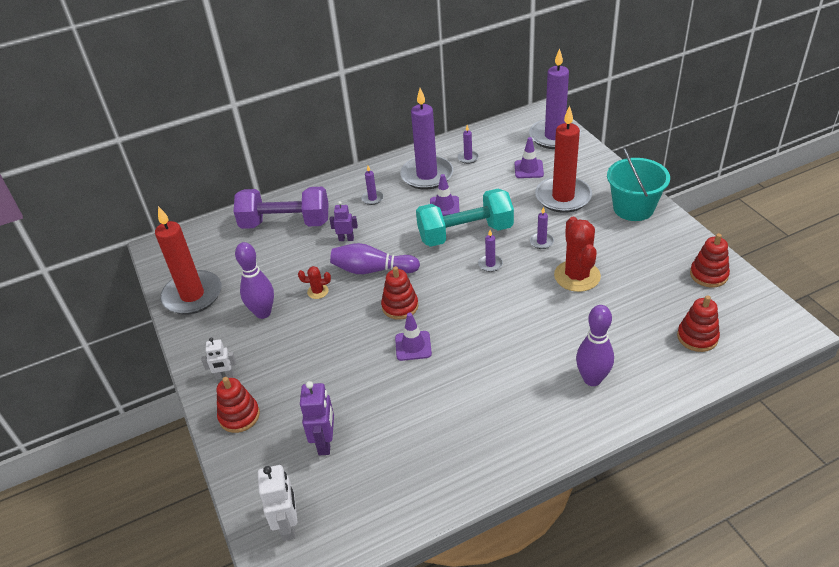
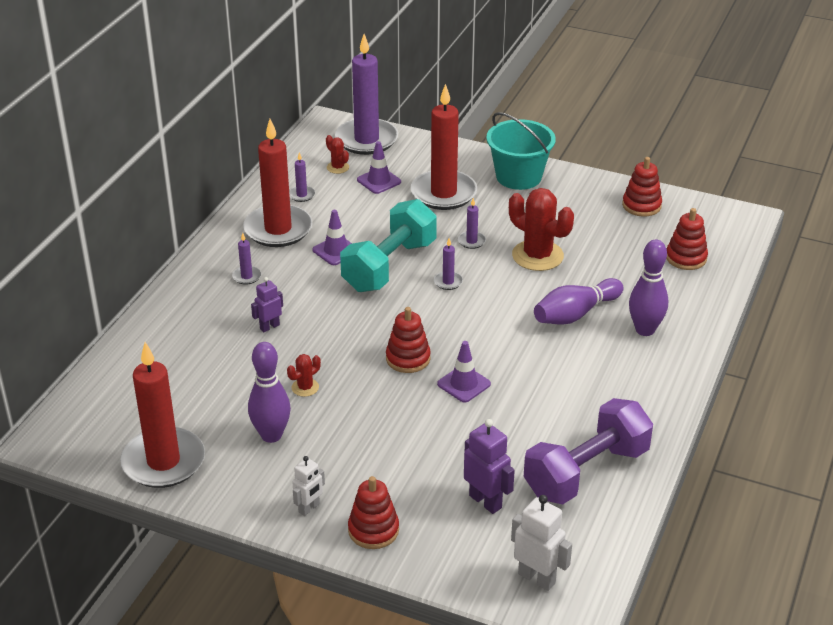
camera: 45 degrees left, 5 degrees down
(285, 223) = (176, 344): purple dumbbell -> purple dumbbell (586, 472)
(372, 270) = (337, 341): purple bowling pin -> purple bowling pin (575, 314)
(427, 175) = (278, 229): purple candle -> red candle
(512, 148) = (337, 167): none -> red cactus

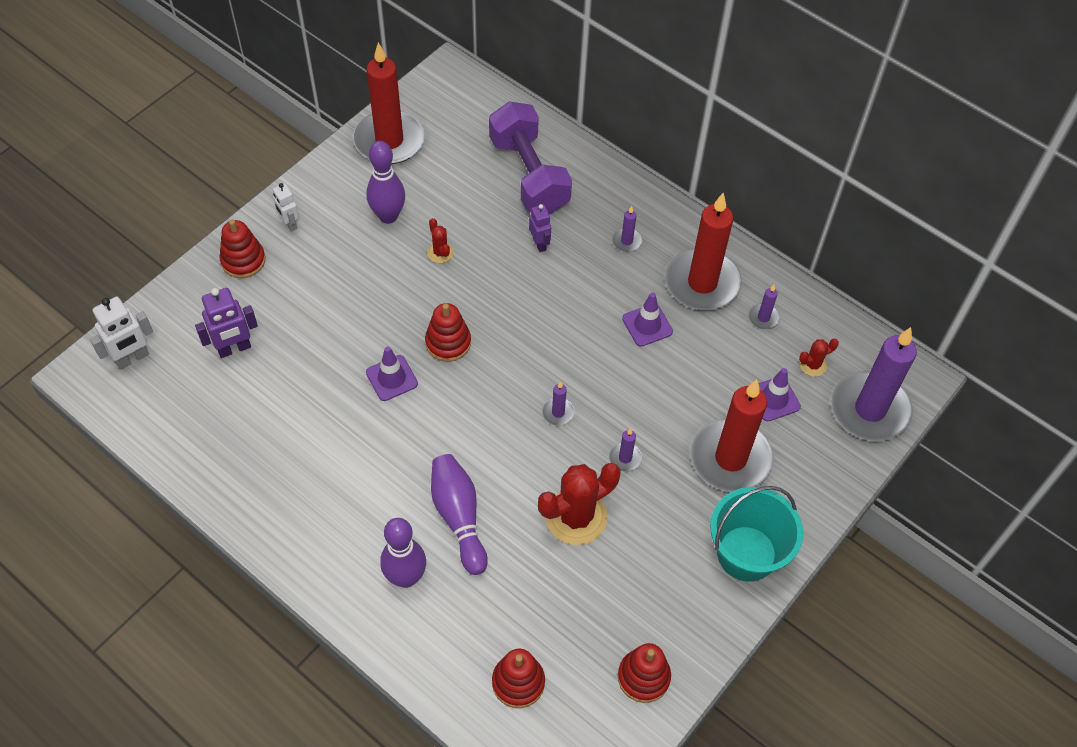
camera: 105 degrees right, 20 degrees up
(389, 266) = (604, 366): turquoise dumbbell -> none
(586, 472) = (229, 440): purple dumbbell -> purple dumbbell (529, 175)

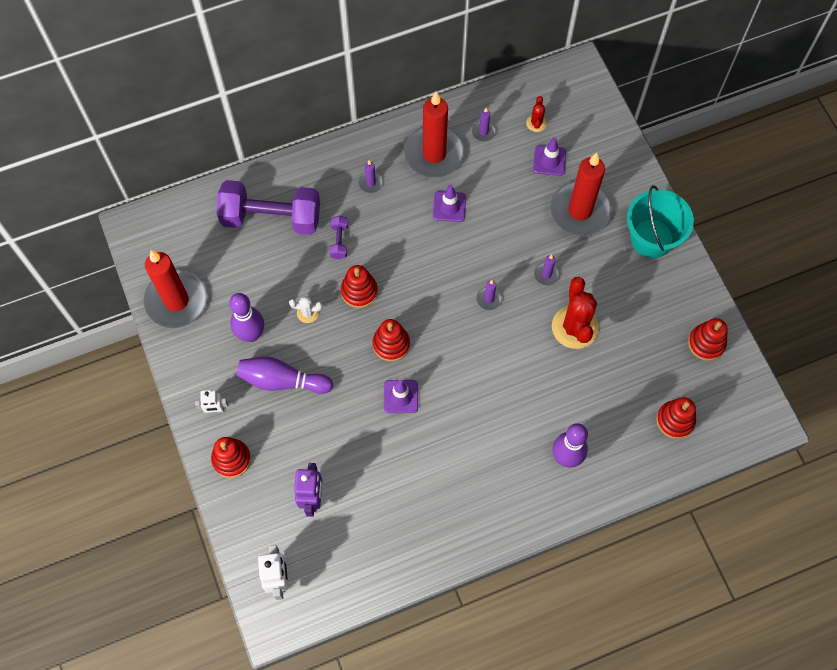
camera: 60 degrees left, 10 degrees up
(440, 253) = (307, 313): red cactus -> white cactus
(459, 517) = (537, 402): purple bowling pin -> purple bowling pin (282, 381)
(492, 287) = (359, 291): none -> red stacking toy
(539, 244) = (339, 241): purple robot -> purple dumbbell
(869, 409) = (587, 109): purple candle -> none

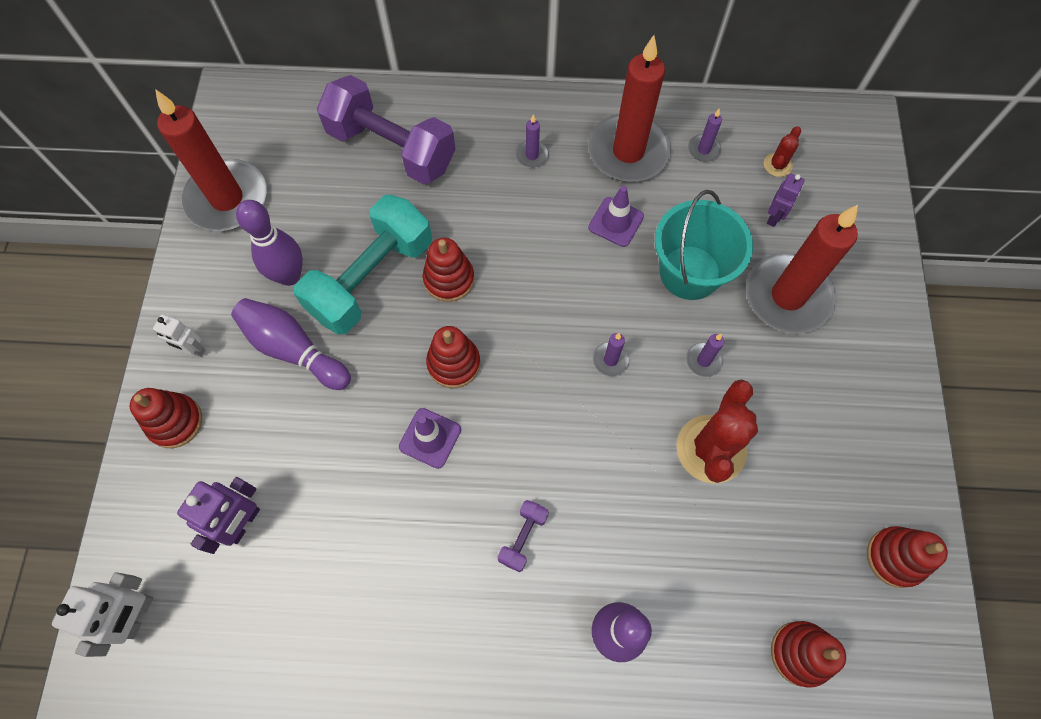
camera: 25 degrees right, 0 degrees up
(307, 313) = (371, 279): white cactus -> turquoise dumbbell
(339, 241) = (457, 209): purple dumbbell -> purple dumbbell (523, 537)
(549, 160) = (774, 217): purple traffic cone -> purple robot
(652, 238) = (874, 373): turquoise bucket -> turquoise bucket (690, 272)

